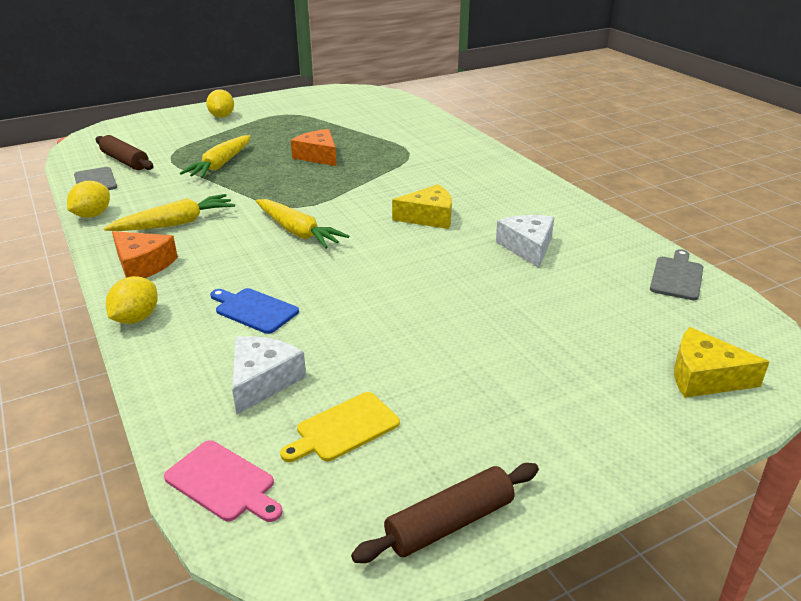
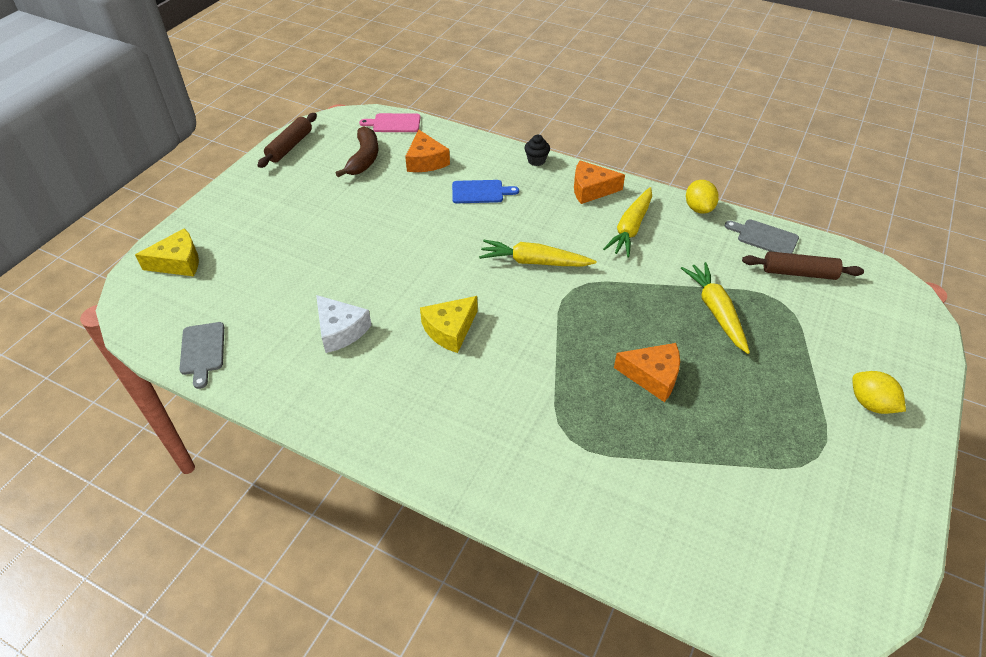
camera: 145 degrees right, 15 degrees up
(136, 318) = (536, 160): yellow lemon -> black cupcake
(262, 381) = (426, 161): white cheese -> orange cheese
(344, 428) = (364, 158): yellow cutting board -> brown banana

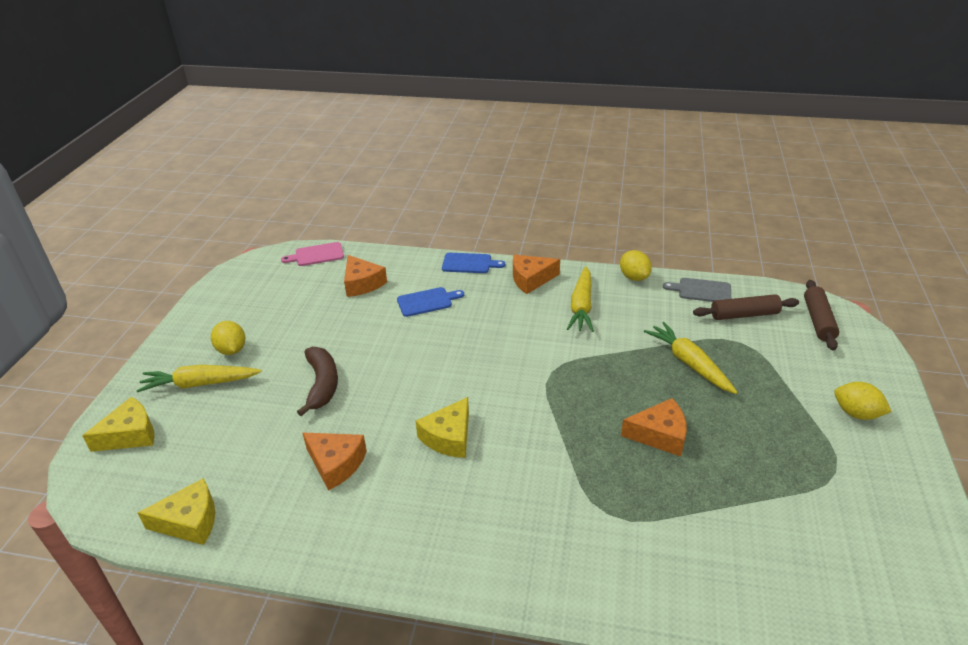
camera: 15 degrees left, 10 degrees down
(202, 351) = (190, 521): grey cutting board -> yellow cheese
(287, 202) = (232, 350): none -> yellow lemon
(290, 146) = (215, 295): brown rolling pin -> brown rolling pin (818, 321)
(340, 330) = (336, 464): white cheese -> orange cheese
(364, 158) = (298, 293): brown banana -> brown banana (322, 384)
(534, 262) = (505, 355): yellow carrot -> yellow carrot (200, 384)
(536, 160) = (469, 263): black cupcake -> blue cutting board

